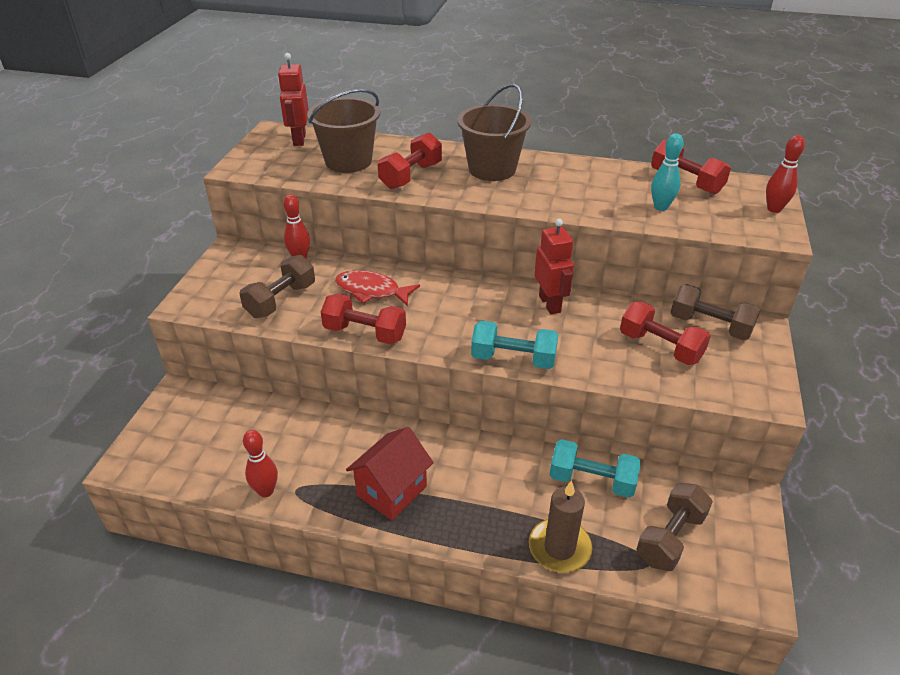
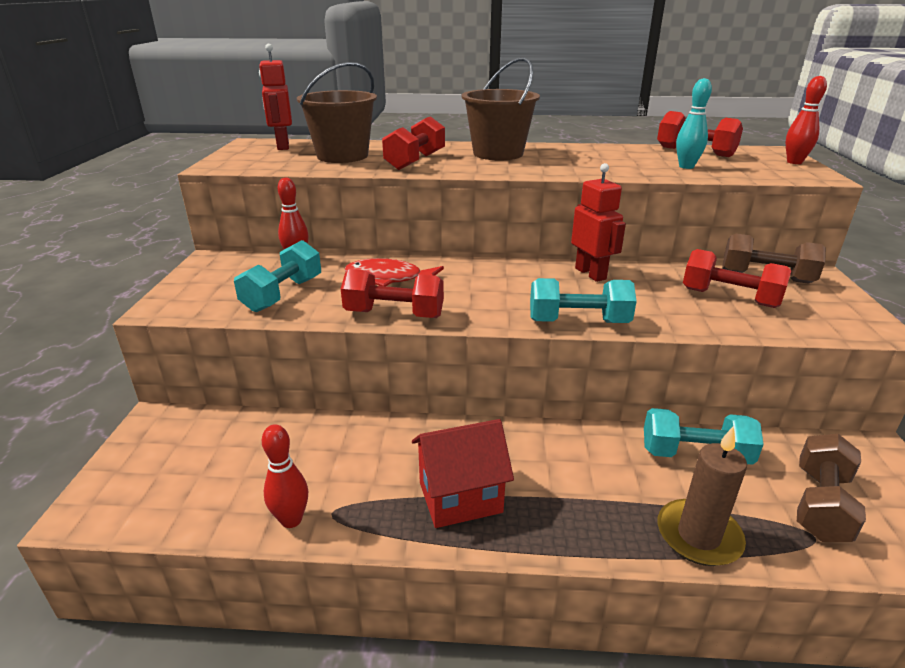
camera: 10 degrees left, 10 degrees down
(281, 300) = (283, 294): brown dumbbell -> turquoise dumbbell
(391, 491) = (460, 497): red house -> red house turned 45 degrees clockwise

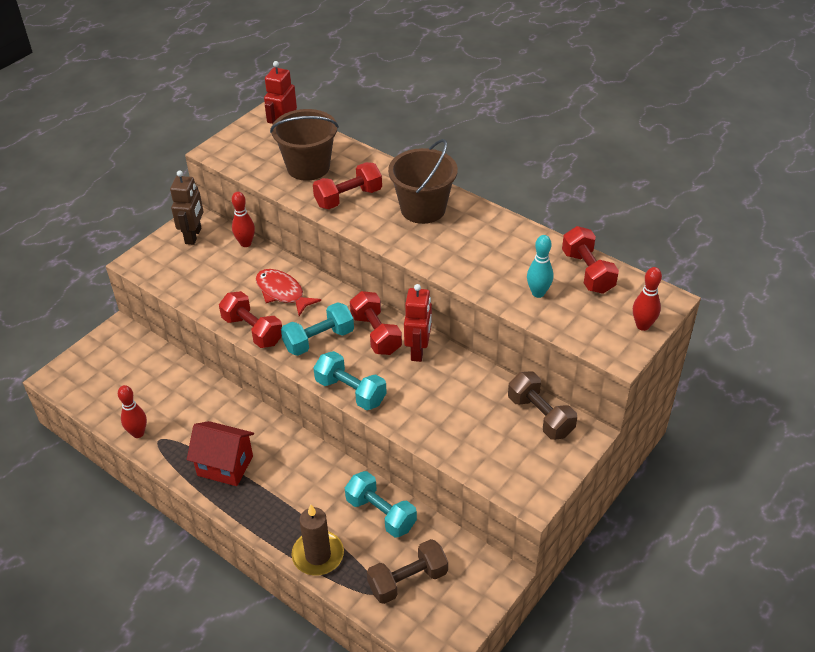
camera: 35 degrees right, 15 degrees up
(222, 270) = (193, 236): none -> brown robot
(283, 294) = (208, 280): turquoise dumbbell -> turquoise dumbbell (319, 340)
(729, 298) = (479, 421): red dumbbell -> red dumbbell (376, 334)

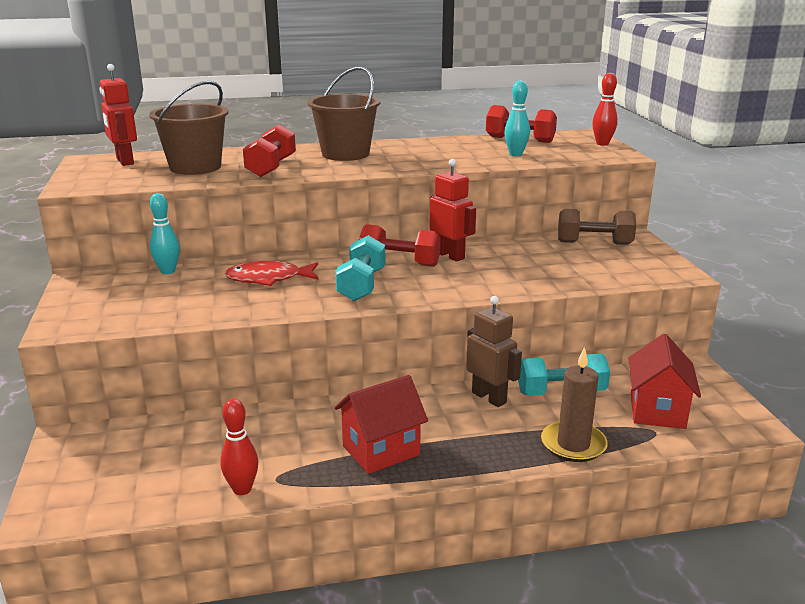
camera: 50 degrees left, 20 degrees down
(193, 236) = (97, 289): brown robot -> brown robot (489, 397)
(245, 243) = (168, 271): red bowling pin -> turquoise bowling pin
(253, 330) = (289, 307): red dumbbell -> none
(350, 391) = (451, 295): turquoise dumbbell -> none
(407, 580) = (657, 411): brown dumbbell -> red house

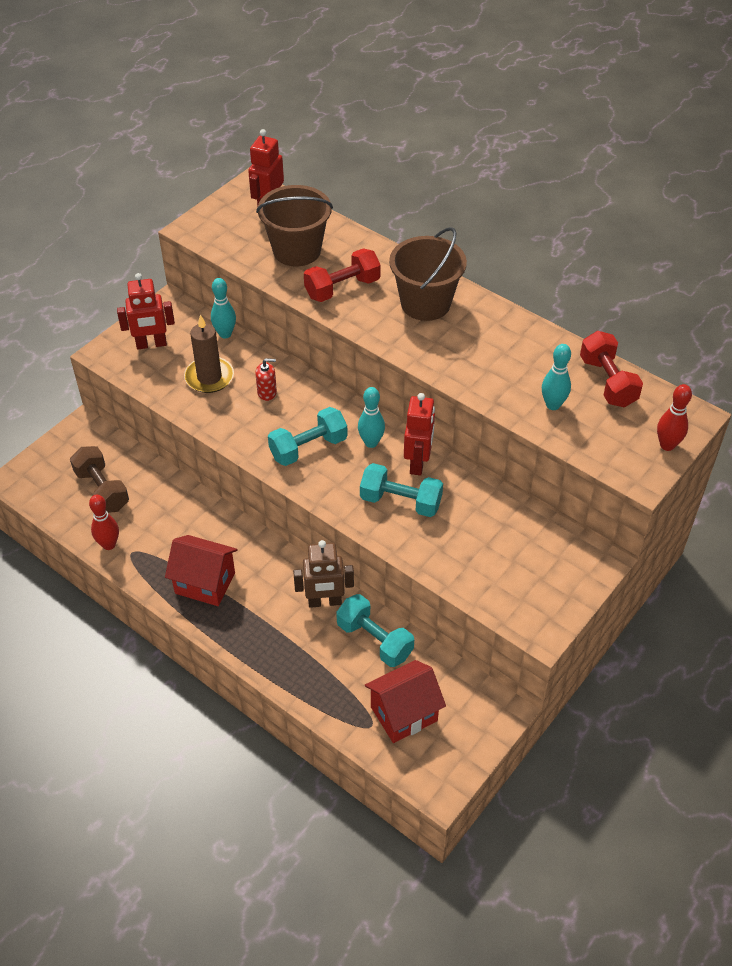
camera: 50 degrees right, 25 degrees up
(103, 303) = (151, 344): none -> red robot
(269, 279) = (267, 392): red fish -> red soap dispenser
(399, 263) = (371, 442): red dumbbell -> turquoise bowling pin
(480, 274) = (400, 502): none -> turquoise dumbbell
(489, 397) = (324, 602): brown robot -> brown robot turned 75 degrees clockwise
(573, 444) = (307, 684): brown candle -> brown candle (209, 377)
(594, 243) = (551, 540): brown dumbbell -> brown dumbbell (102, 490)

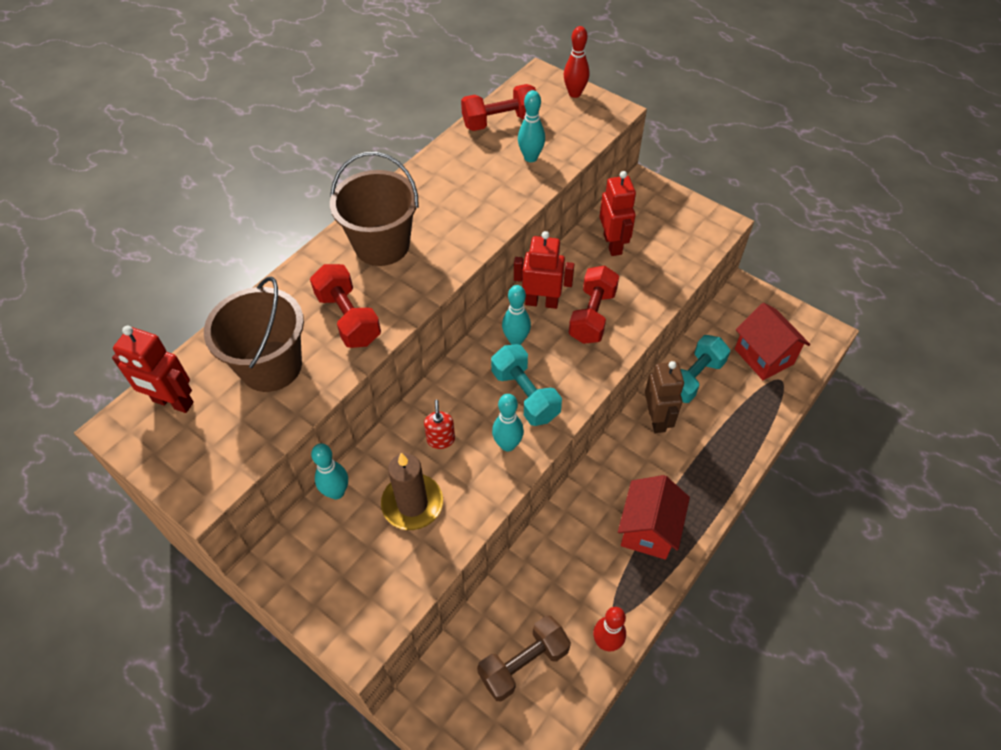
camera: 90 degrees left, 5 degrees up
(151, 344) = (346, 581): red robot -> red robot (613, 244)
(257, 435) = (507, 444): none -> turquoise bowling pin
(400, 502) = (592, 316): turquoise dumbbell -> red dumbbell

